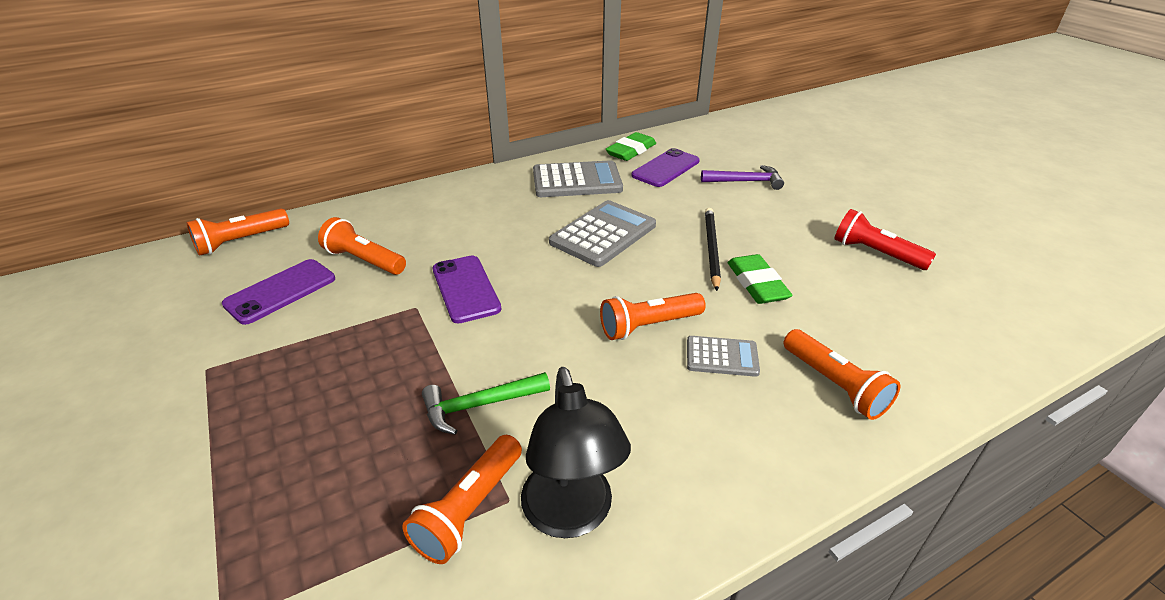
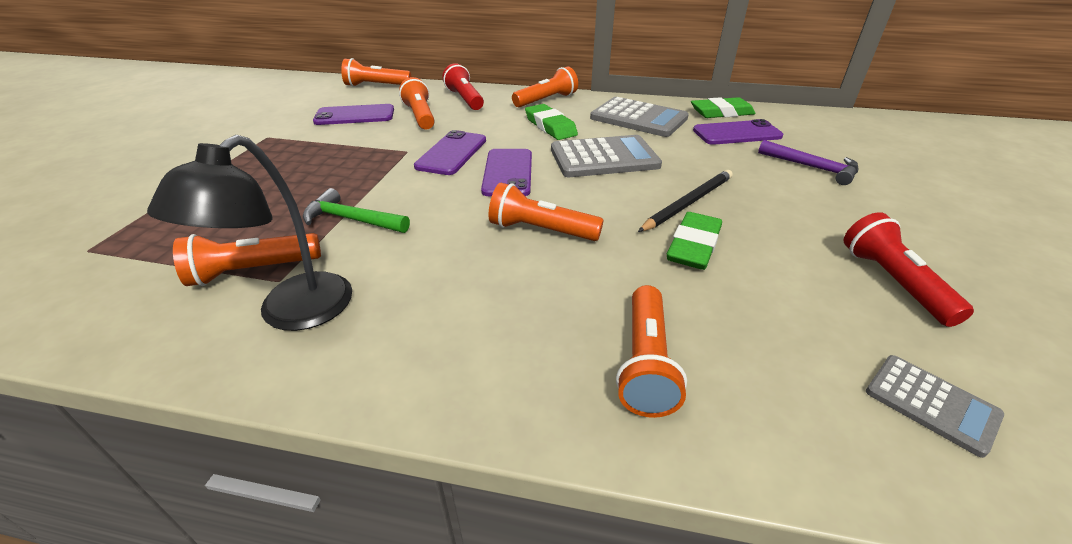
camera: 40 degrees right, 0 degrees up
(382, 220) = (465, 99): none -> red flashlight
(469, 190) = (546, 100): none -> orange flashlight
(514, 219) = (550, 126): none -> green eraser
(547, 285) = (508, 173): none -> purple phone
(722, 357) = (567, 281): grey calculator -> grey calculator (931, 403)

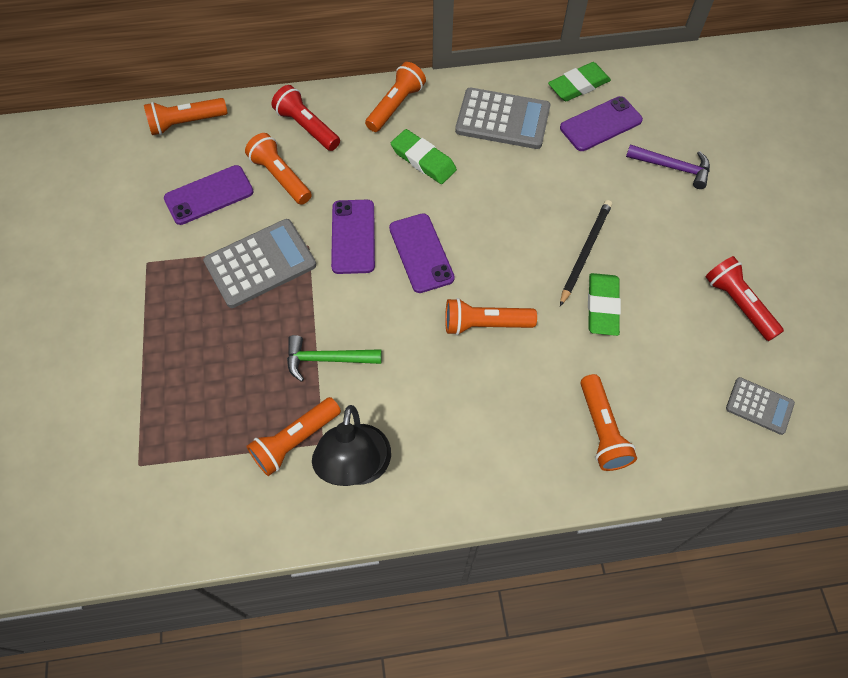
camera: 20 degrees left, 25 degrees up
(604, 158) = (495, 203): grey calculator -> grey calculator (260, 263)

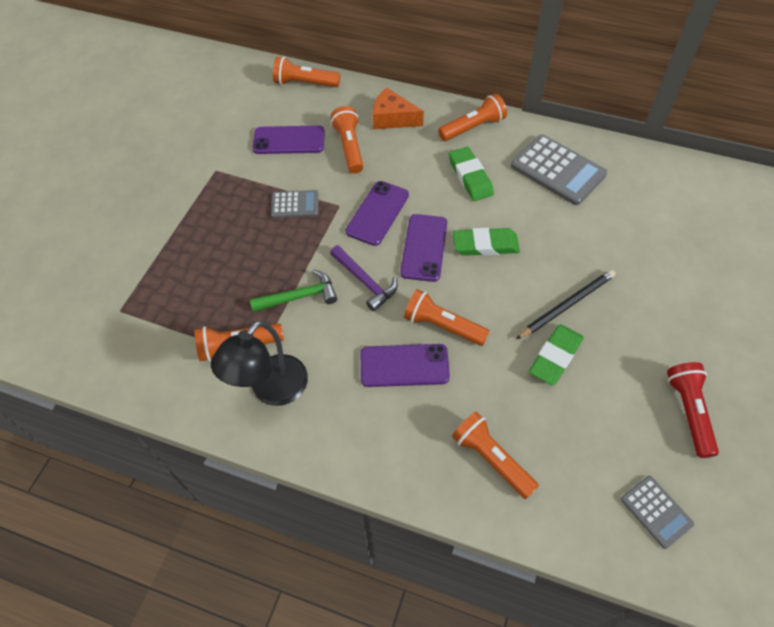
camera: 30 degrees right, 5 degrees down
(260, 263) = (295, 204): grey calculator -> grey calculator, size x0.56
(307, 127) = (392, 118): red flashlight -> orange cheese
(327, 359) = (300, 296): green hammer -> green hammer turned 135 degrees clockwise
(578, 85) = (643, 167): green eraser -> green eraser (485, 245)
(600, 124) = (645, 206): purple phone -> purple phone (404, 365)
(601, 430) = (491, 459): orange flashlight -> orange flashlight turned 120 degrees clockwise
(673, 167) = (694, 268): purple hammer -> purple hammer (365, 282)

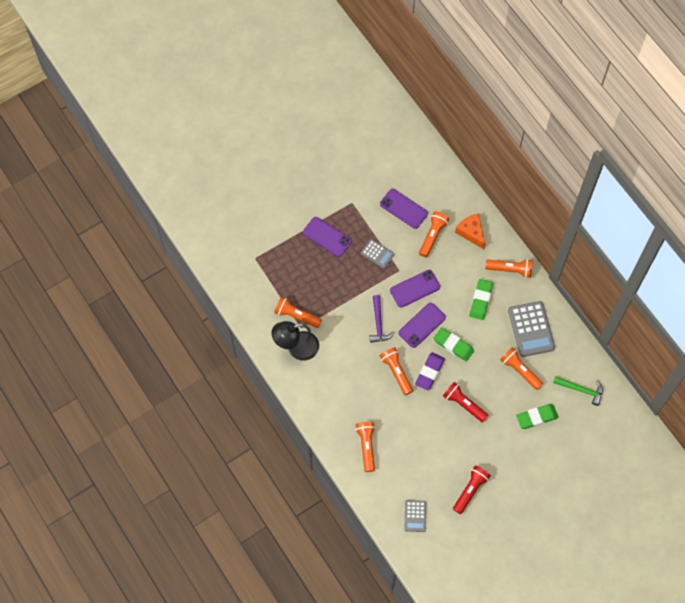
camera: 35 degrees right, 10 degrees up
(300, 296) = (342, 309): green hammer -> green hammer (581, 390)
(305, 83) = (442, 172): orange flashlight -> orange flashlight (520, 370)
(404, 365) = (363, 379): purple phone -> purple phone (327, 237)
(486, 296) = (430, 372): none -> purple eraser
(555, 357) = (435, 424): green eraser -> green eraser (536, 417)
(567, 305) = (464, 404): black pencil -> red flashlight

